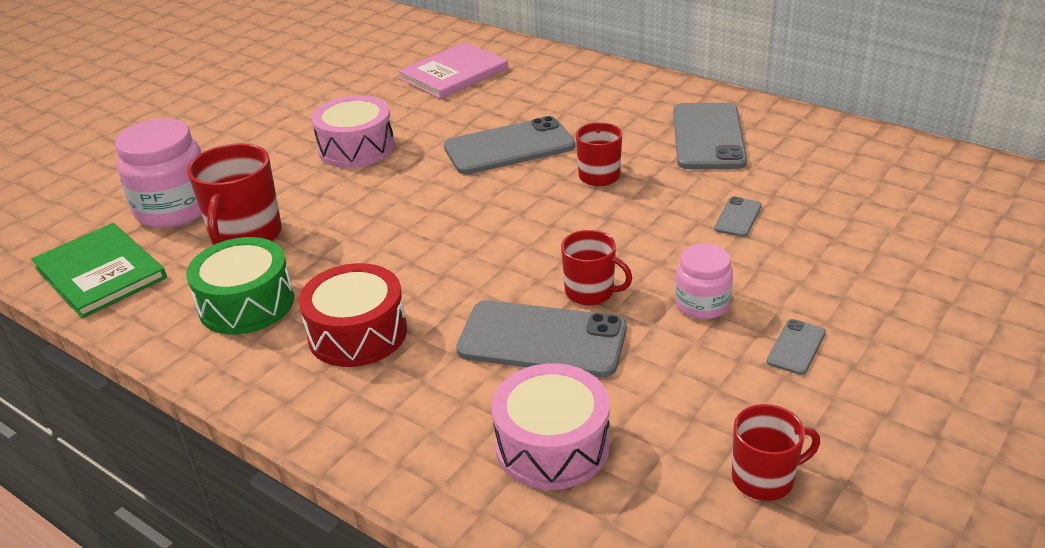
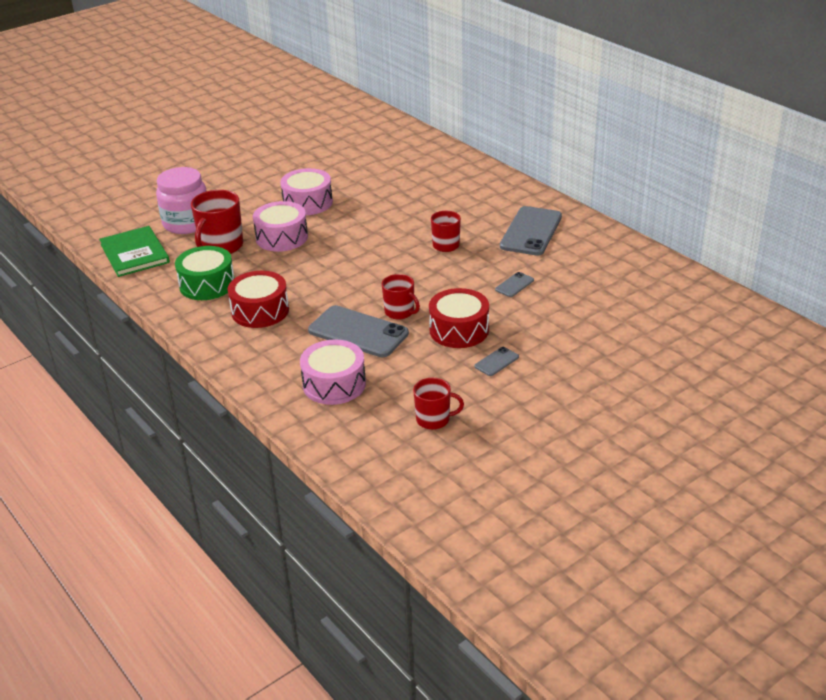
camera: 15 degrees right, 0 degrees up
(340, 206) = (282, 237): none -> pink drum
(454, 74) = (393, 161): pink book -> none
(509, 147) = (401, 217): grey phone -> none
(702, 304) = (459, 330): pink jar -> red drum

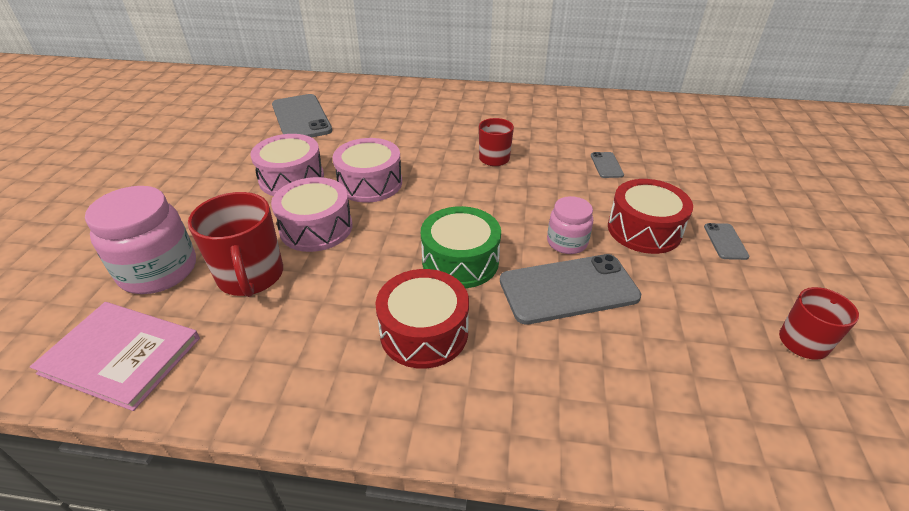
camera: 45 degrees left, 5 degrees up
(135, 253) = (121, 355): green book -> pink book
(207, 284) = (301, 338): green drum -> green drum (460, 261)
(334, 384) = (655, 372): pink drum -> pink drum (370, 183)
(400, 312) = (567, 242): red mug -> pink jar
(531, 231) = (538, 118): grey phone -> grey phone (301, 118)

